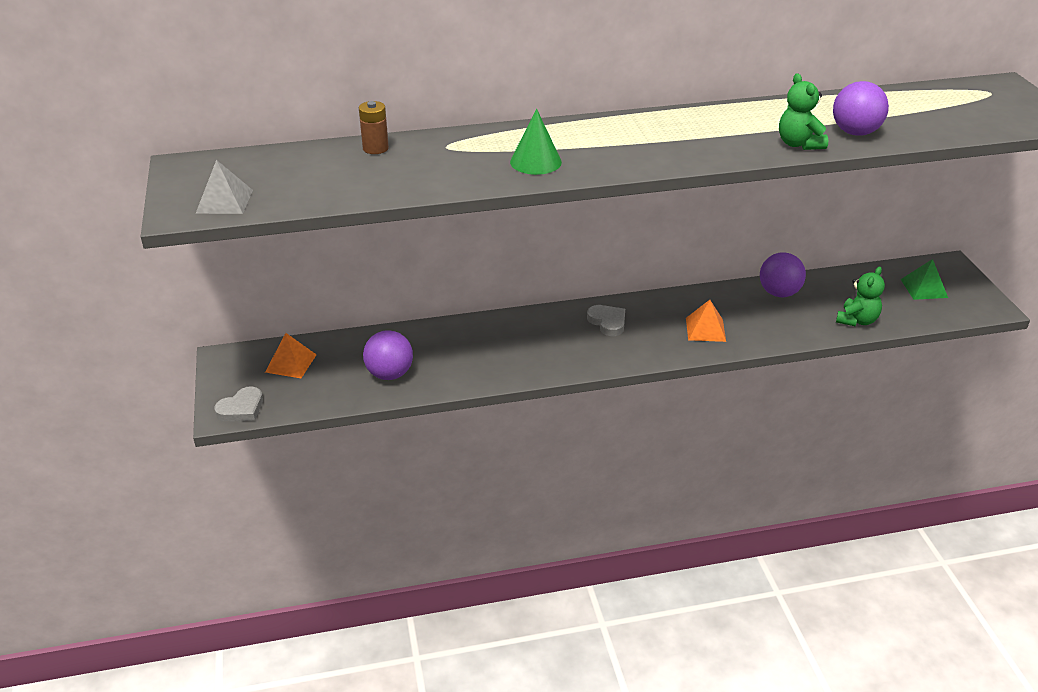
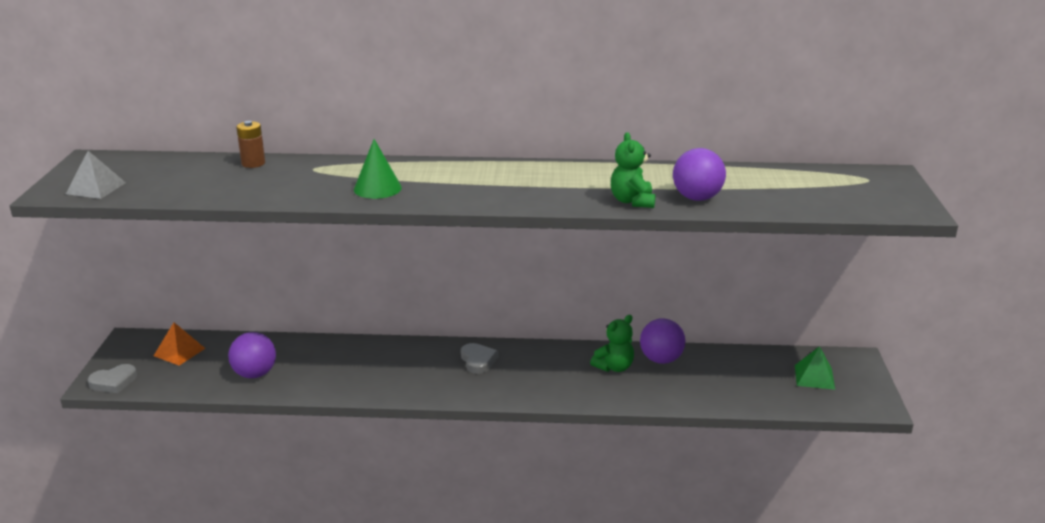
camera: 15 degrees right, 10 degrees down
(705, 329) = (567, 381): orange pyramid -> none
(857, 320) = (724, 396): green teddy bear -> green teddy bear (614, 367)

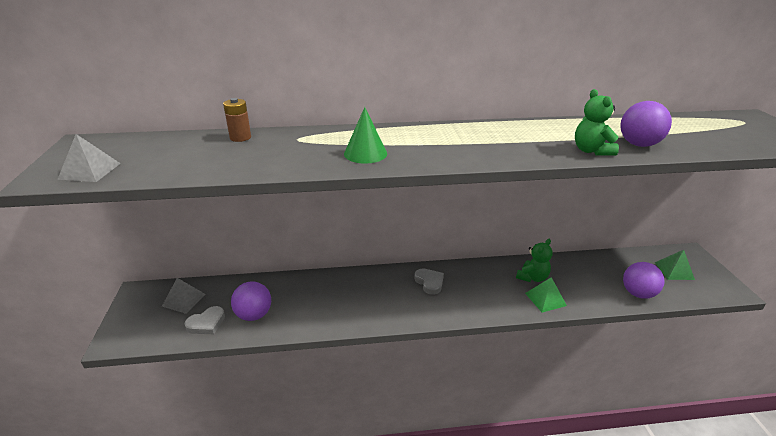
camera: 10 degrees left, 5 degrees up
(113, 382) = (129, 337): grey heart -> grey heart (206, 323)
(179, 352) = (184, 300): orange pyramid -> grey pyramid
(616, 391) = (545, 299): none -> green pyramid
(661, 359) = (561, 267): purple ball -> purple ball (637, 293)

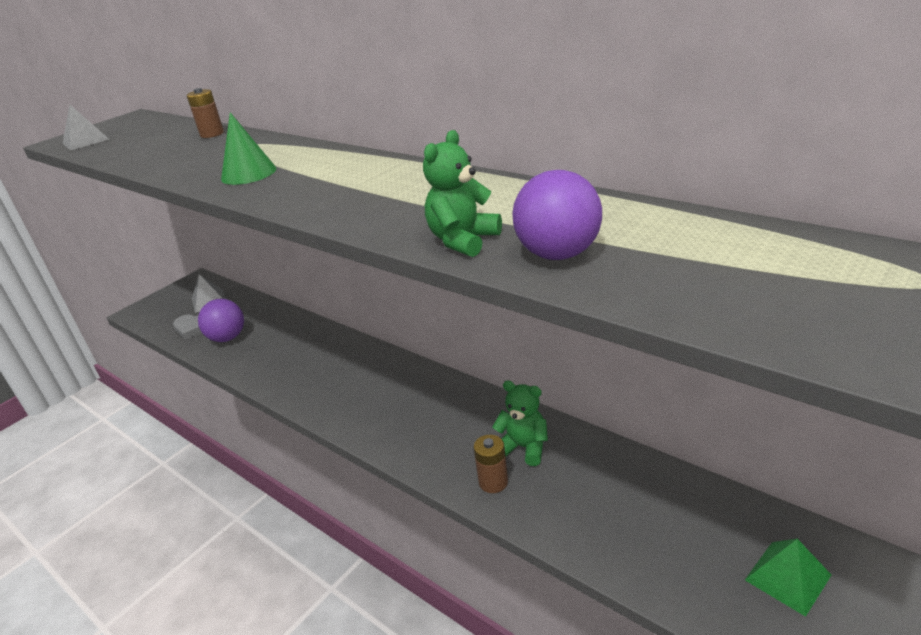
camera: 50 degrees right, 0 degrees up
(429, 282) = (400, 387): grey heart -> none
(532, 277) = (524, 447): green teddy bear -> green teddy bear turned 150 degrees counterclockwise
(545, 299) = (493, 482): green pyramid -> brown battery
(637, 293) = (644, 562): purple ball -> none

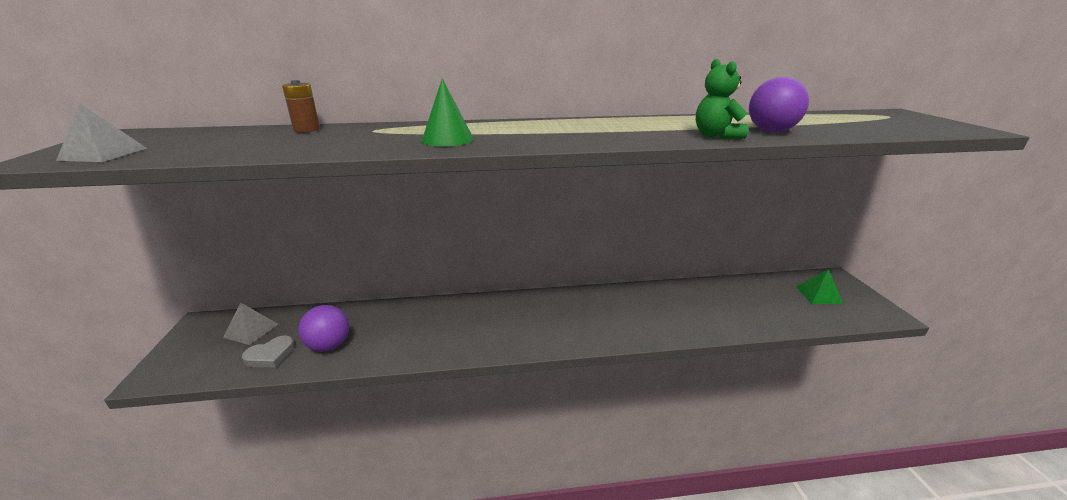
camera: 50 degrees left, 5 degrees down
(493, 482) = (672, 325): brown battery -> none
(524, 447) = (657, 303): green teddy bear -> none

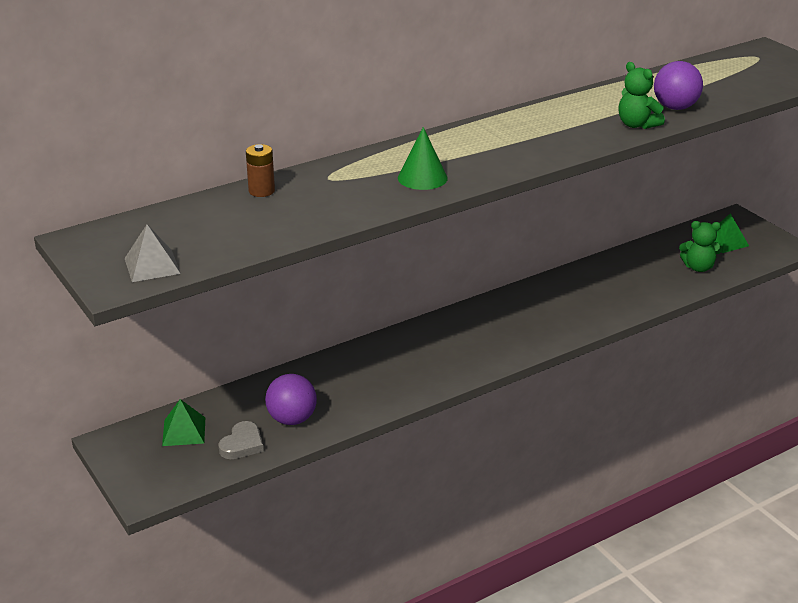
camera: 25 degrees left, 5 degrees up
(251, 330) = (184, 431): grey pyramid -> green pyramid
(781, 311) = (698, 267): none -> green teddy bear

